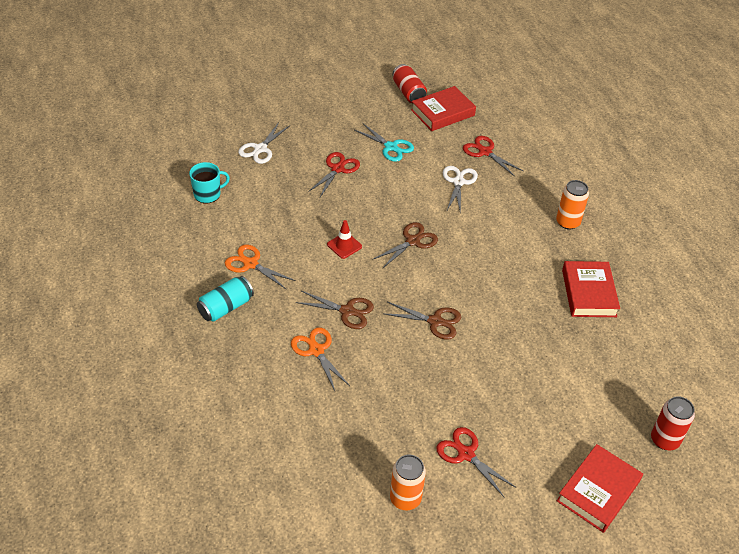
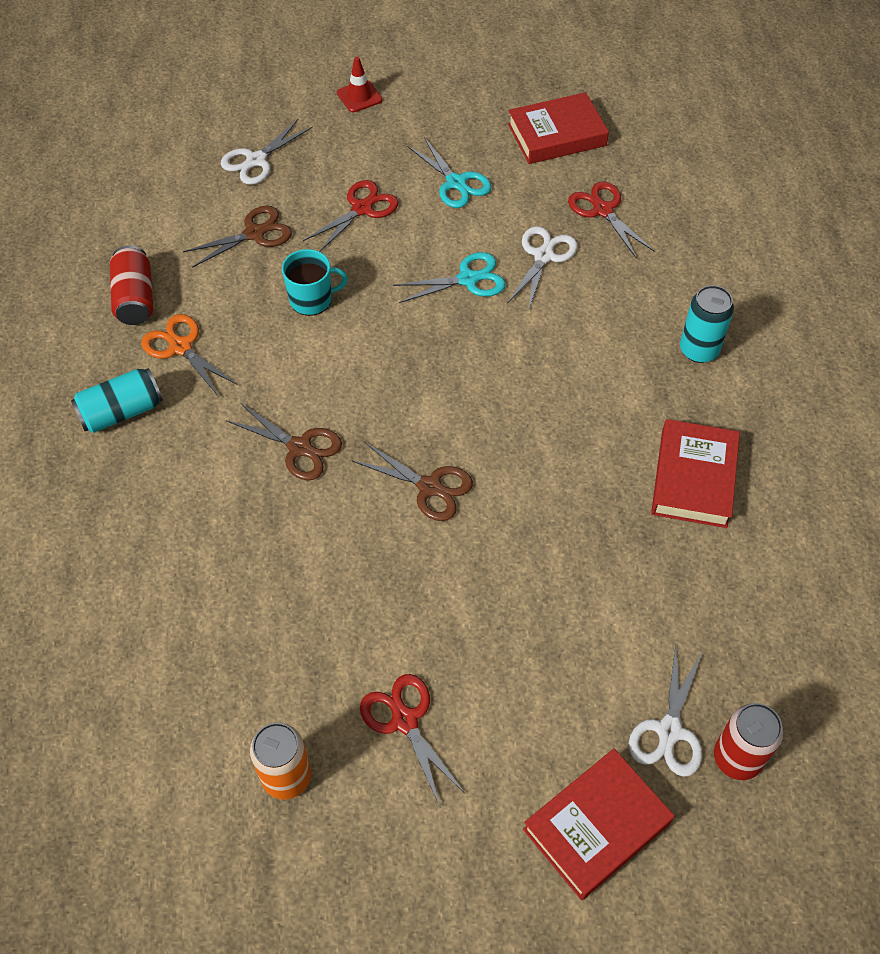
camera: 15 degrees right, 10 degrees up
(208, 194) = (155, 224): turquoise mug -> turquoise mug (312, 299)
(316, 350) = (232, 505): orange scissors -> none
(344, 245) = (330, 338): red traffic cone -> red traffic cone (359, 96)
(408, 92) = (513, 94): red can -> red can (135, 298)
(412, 241) = (438, 346): brown scissors -> brown scissors (254, 233)
(417, 201) = (468, 279): none -> turquoise scissors
(567, 222) = (699, 350): orange can -> turquoise can
(621, 432) = (669, 731): none -> white scissors

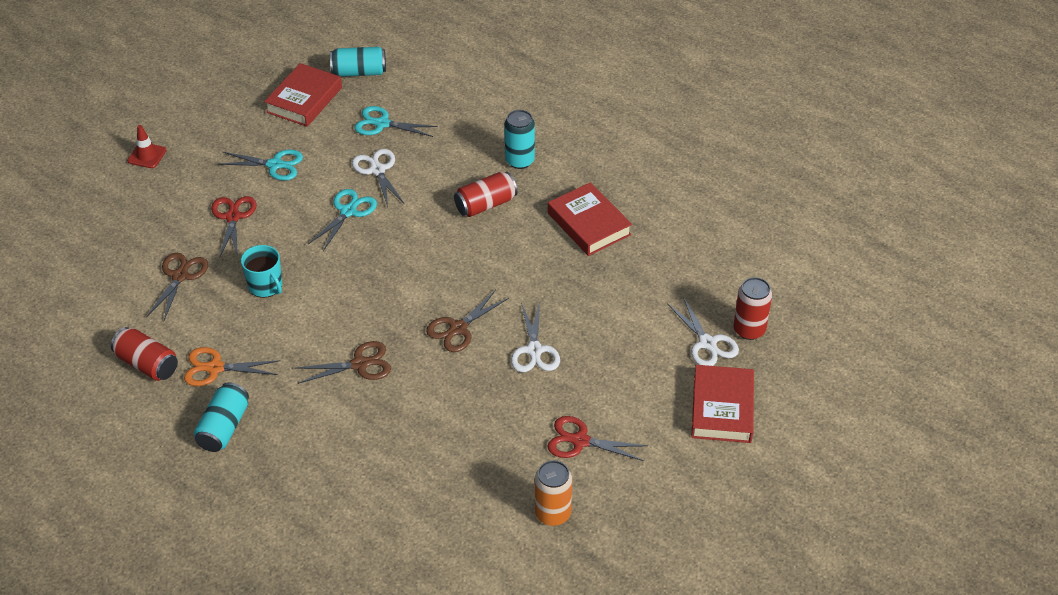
camera: 45 degrees left, 10 degrees down
(256, 160) = (124, 235): white scissors -> white scissors (534, 350)
(312, 299) = (266, 286): turquoise mug -> turquoise mug turned 105 degrees clockwise
(429, 487) = (458, 328): brown scissors -> brown scissors turned 150 degrees clockwise
(603, 210) = (382, 124): red scissors -> turquoise scissors
(608, 372) = (485, 205): none -> red can
(641, 140) = (359, 72): none -> turquoise can

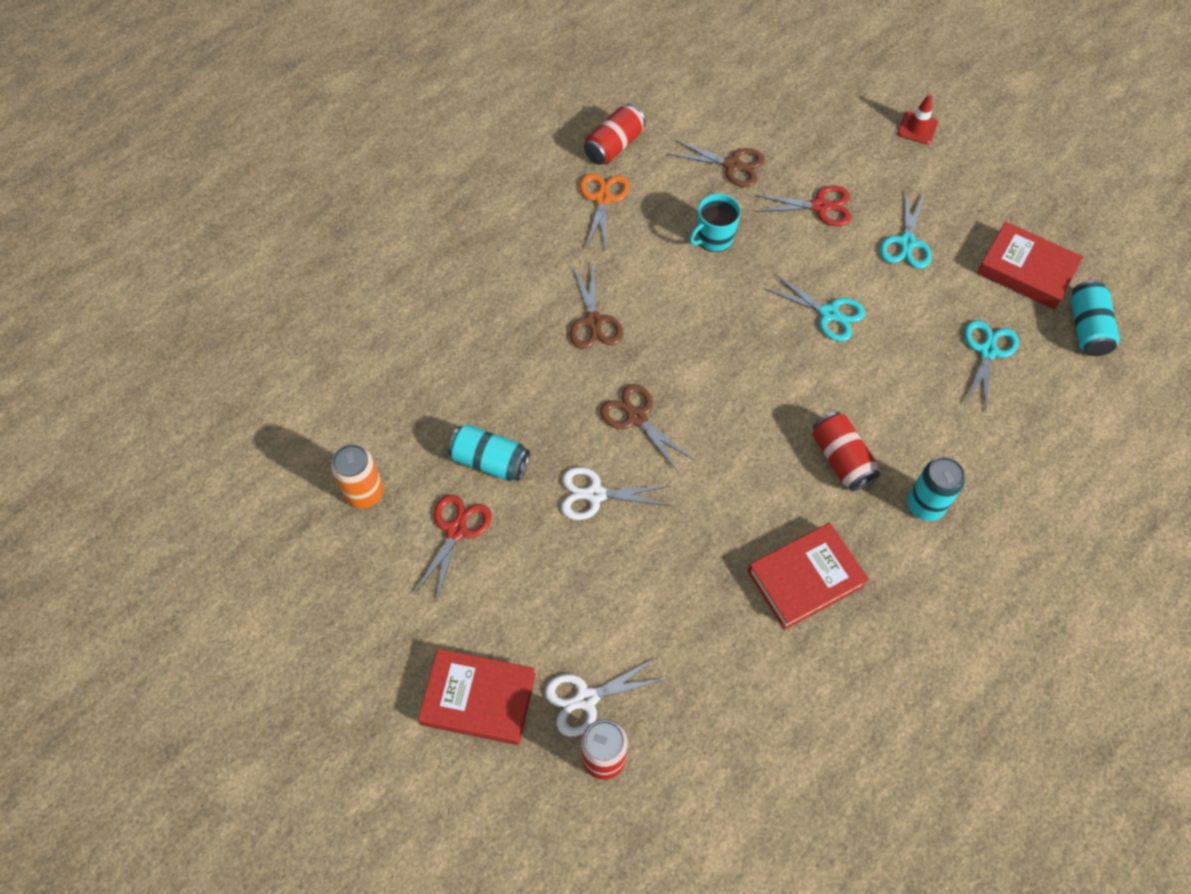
camera: 95 degrees right, 15 degrees up
(224, 427) = (526, 208): turquoise can -> turquoise can (490, 461)
(377, 170) = (901, 344): white scissors -> none

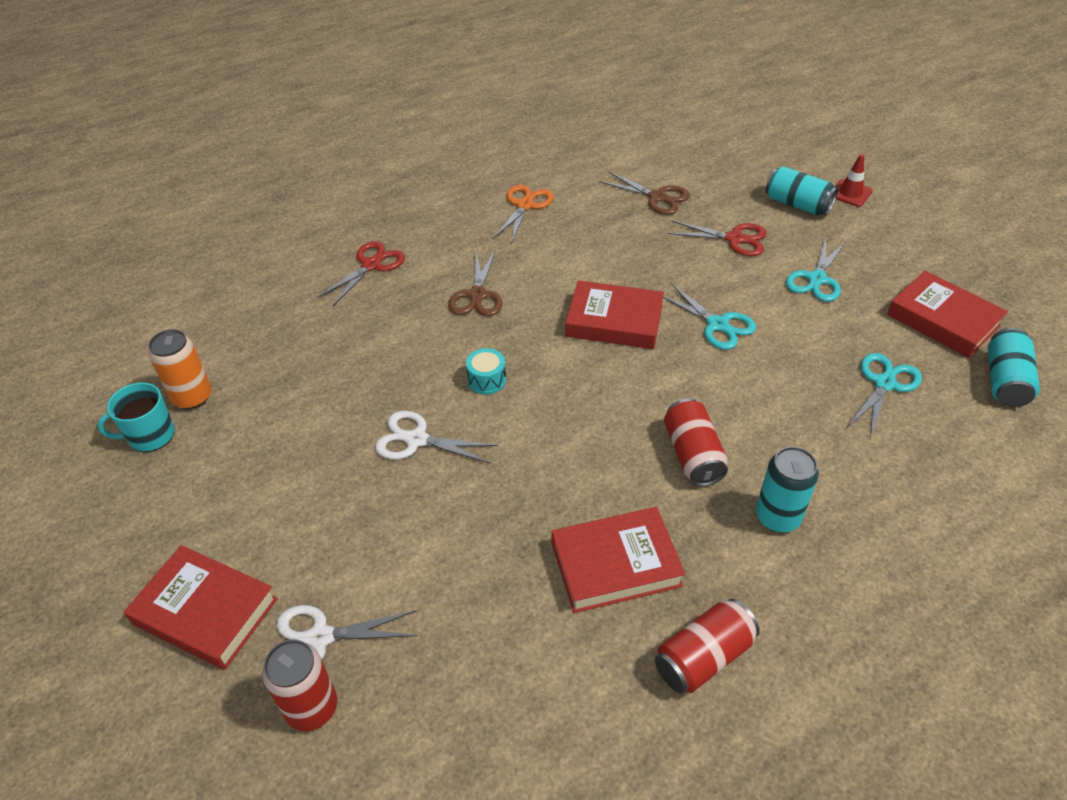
camera: 15 degrees right, 15 degrees down
(456, 530) = (262, 445): red scissors -> red scissors (371, 265)
(490, 461) = (325, 392): turquoise can -> turquoise can (797, 204)
(614, 146) = (551, 170): red can -> red can (703, 657)
(636, 418) = (487, 380): brown scissors -> turquoise drum
(714, 238) = (620, 248): turquoise mug -> turquoise mug (150, 435)
(733, 328) = (614, 321): none -> red book

